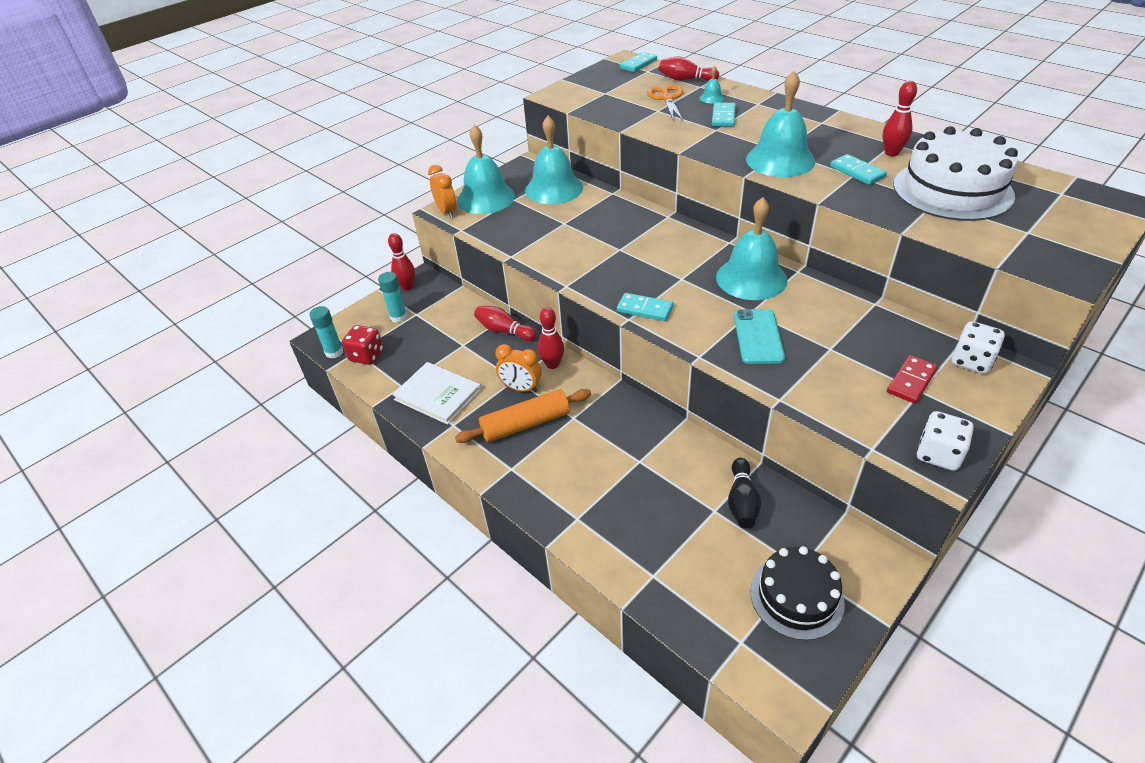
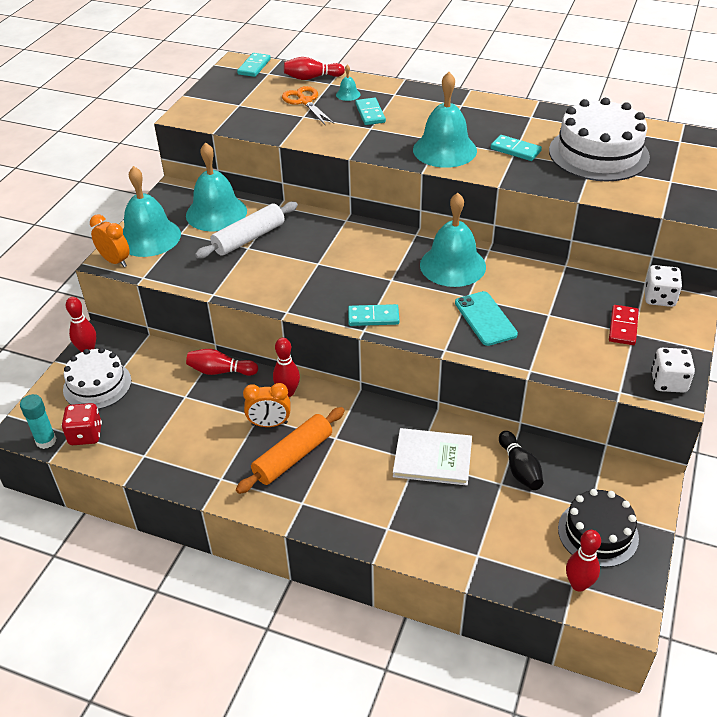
camera: 25 degrees left, 0 degrees up
(398, 317) = (97, 385): turquoise glue stick -> white cake
(437, 394) = (187, 453): white book -> white book (432, 458)
(570, 215) = (249, 238): none -> white rolling pin
(891, 153) = (534, 126): red bowling pin -> red bowling pin (578, 584)

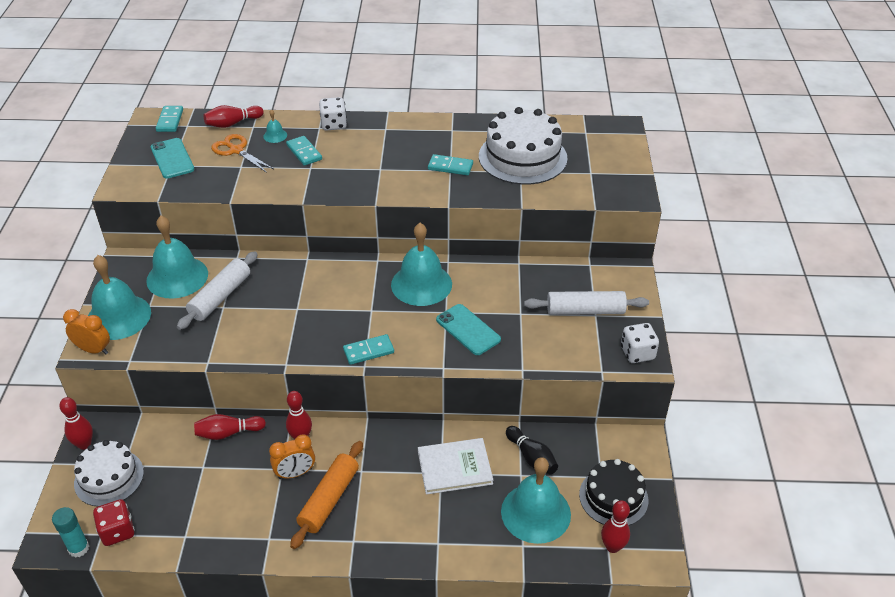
camera: 20 degrees left, 0 degrees up
(242, 99) = (172, 158): none -> turquoise phone
(444, 150) = (387, 178): turquoise bell -> turquoise bell (535, 512)
(623, 327) = (585, 311): red domino -> white rolling pin
(659, 298) = (605, 277): white dice -> white dice (334, 124)

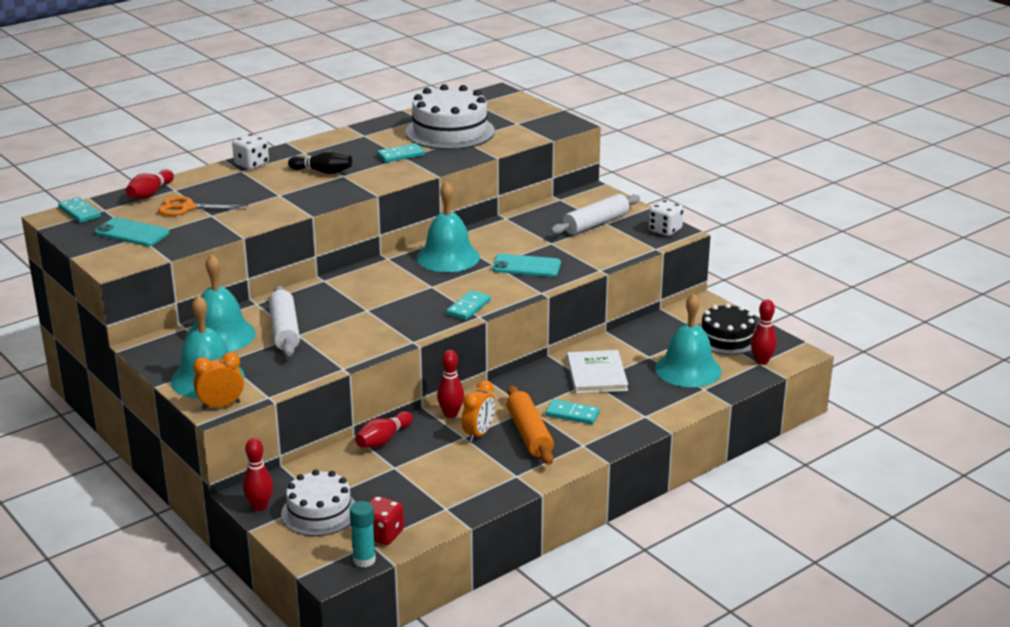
camera: 40 degrees left, 15 degrees down
(275, 135) = (208, 188): turquoise bell -> none
(304, 152) = (256, 188): turquoise domino -> turquoise domino (572, 414)
(454, 467) = (596, 374): white book -> white book turned 45 degrees counterclockwise
(531, 457) = (643, 344): black bowling pin -> black bowling pin (323, 172)

